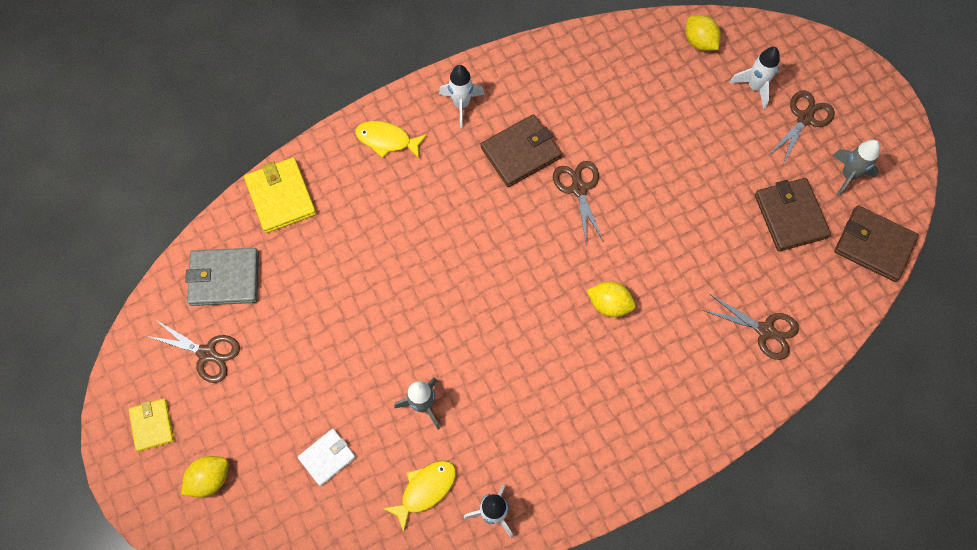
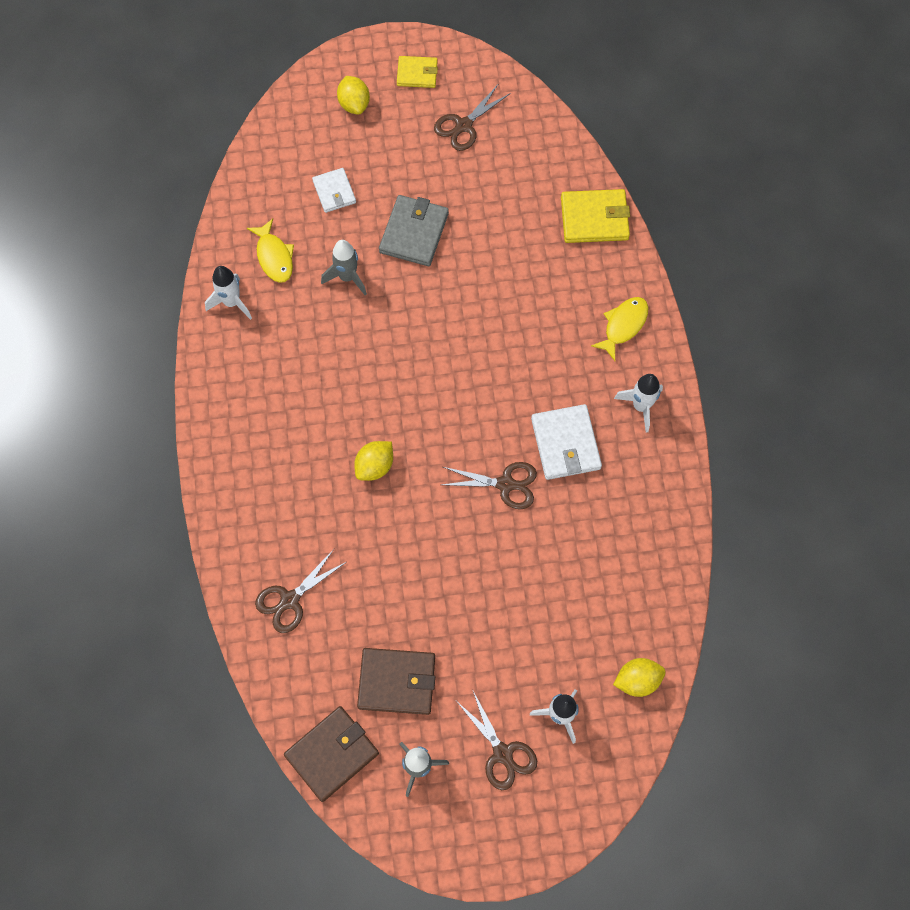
camera: 110 degrees right, 0 degrees up
(224, 278) = (529, 154): grey wallet -> grey wallet (414, 233)
(520, 153) = (565, 444): brown wallet -> white wallet

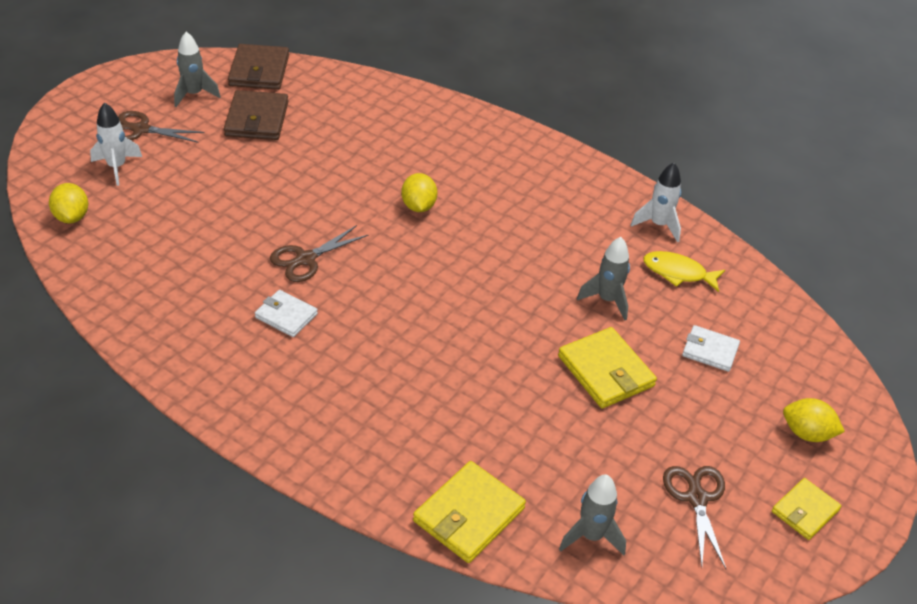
camera: 130 degrees right, 25 degrees down
(290, 600) = (380, 112): brown scissors -> none
(396, 682) = (257, 119): brown wallet -> brown wallet turned 45 degrees counterclockwise
(414, 233) = (605, 371): grey wallet -> yellow wallet
(543, 155) = (591, 536): none -> grey rocket
(565, 444) = (286, 316): white wallet -> white wallet, size x0.63
(623, 325) = (333, 439): yellow fish -> none
(637, 680) = (72, 217): yellow lemon -> yellow lemon turned 45 degrees counterclockwise
(640, 406) = (247, 387): white rocket -> none

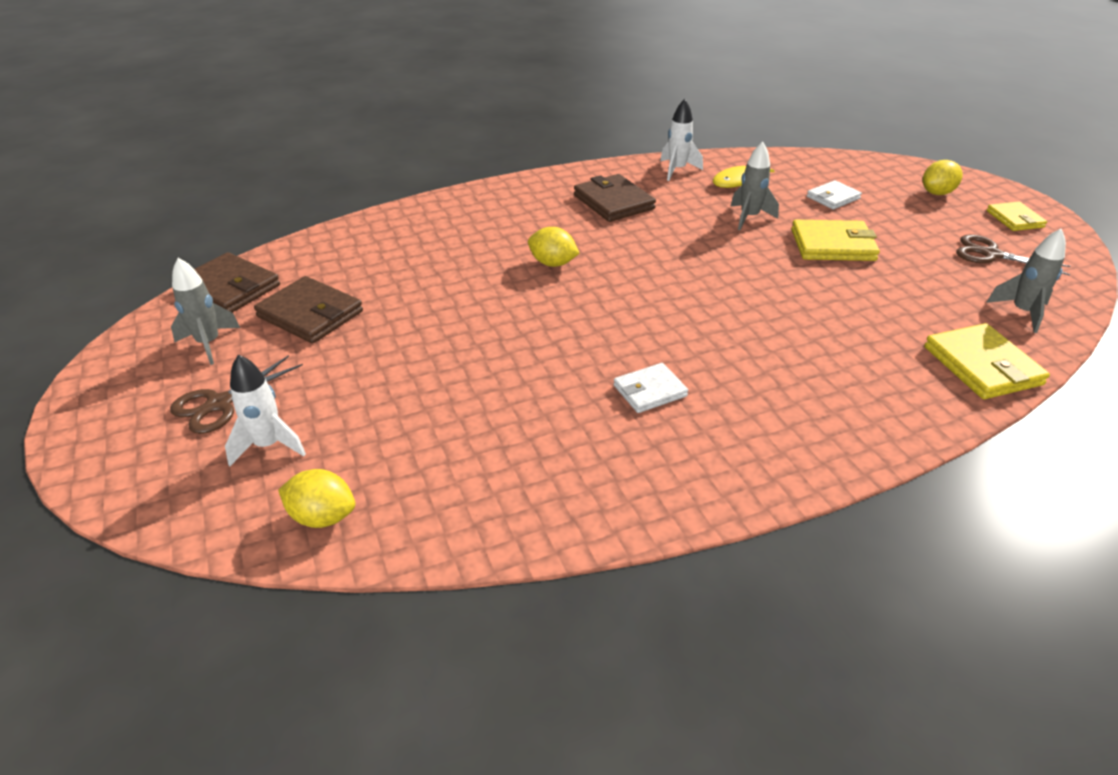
camera: 55 degrees left, 5 degrees down
(306, 259) = (571, 351): brown scissors -> none
(553, 205) = (613, 202): none -> brown wallet

